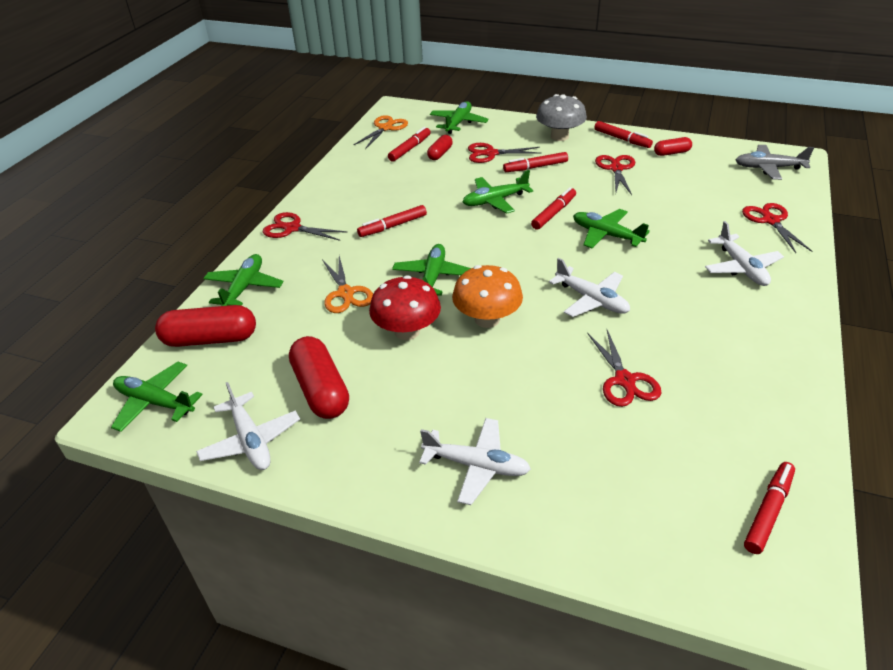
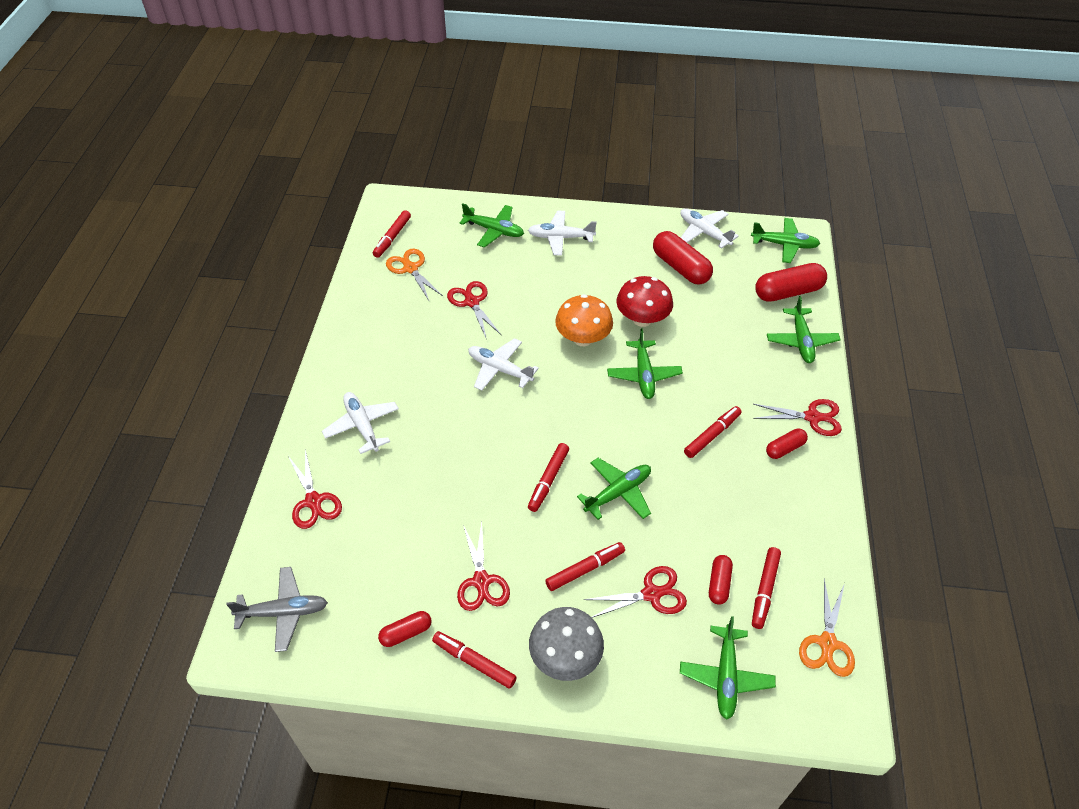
camera: 165 degrees right, 10 degrees up
(335, 212) = (785, 448): none -> red capsule
(345, 293) = (710, 347): orange scissors -> orange scissors (410, 268)
(606, 235) = (490, 453): green plane -> green plane (494, 230)

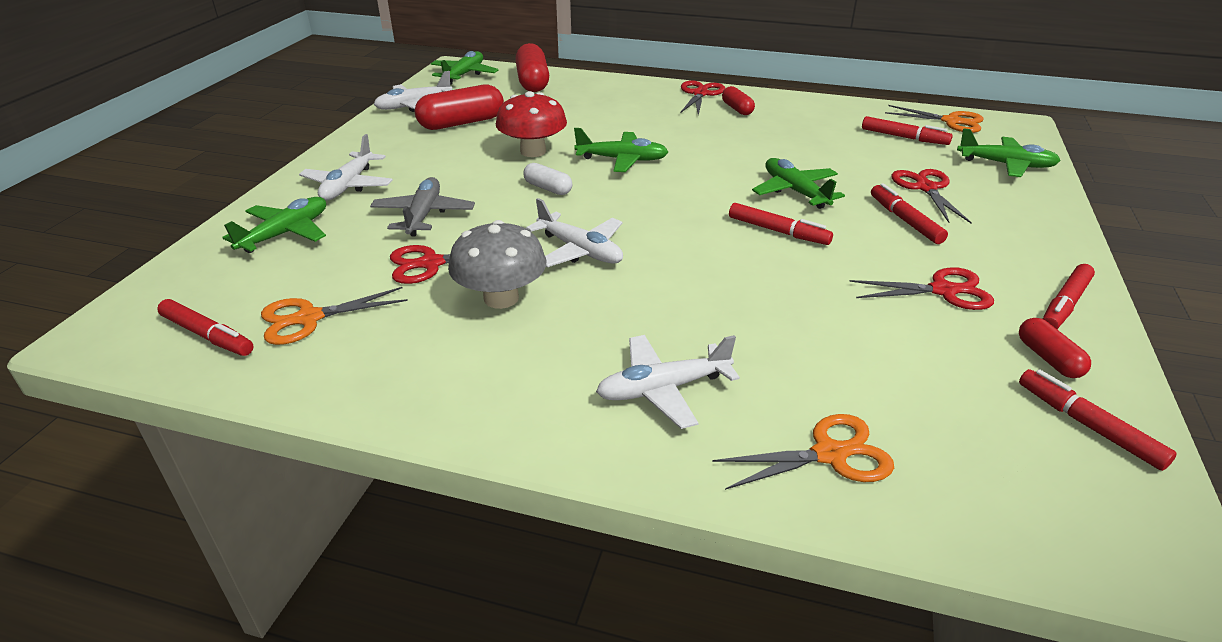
camera: 80 degrees left, 15 degrees down
(283, 612) = (1070, 496): grey plane -> grey plane (424, 215)
(313, 501) = (830, 454): red scissors -> orange scissors
(499, 369) = (580, 250): white plane -> white plane turned 90 degrees counterclockwise
(565, 657) = (1026, 243): grey mushroom -> grey mushroom (501, 298)
(583, 338) = (548, 188): orange mushroom -> white capsule
(712, 435) = (717, 136): red marker -> red marker (1088, 425)
(719, 584) = (903, 155): red capsule -> none
(801, 341) = (602, 85): green plane -> none

